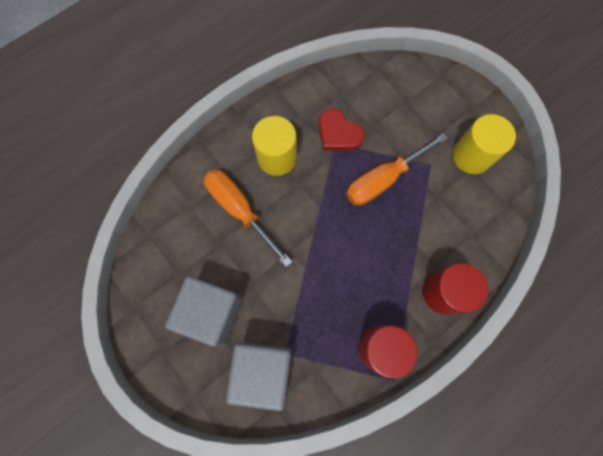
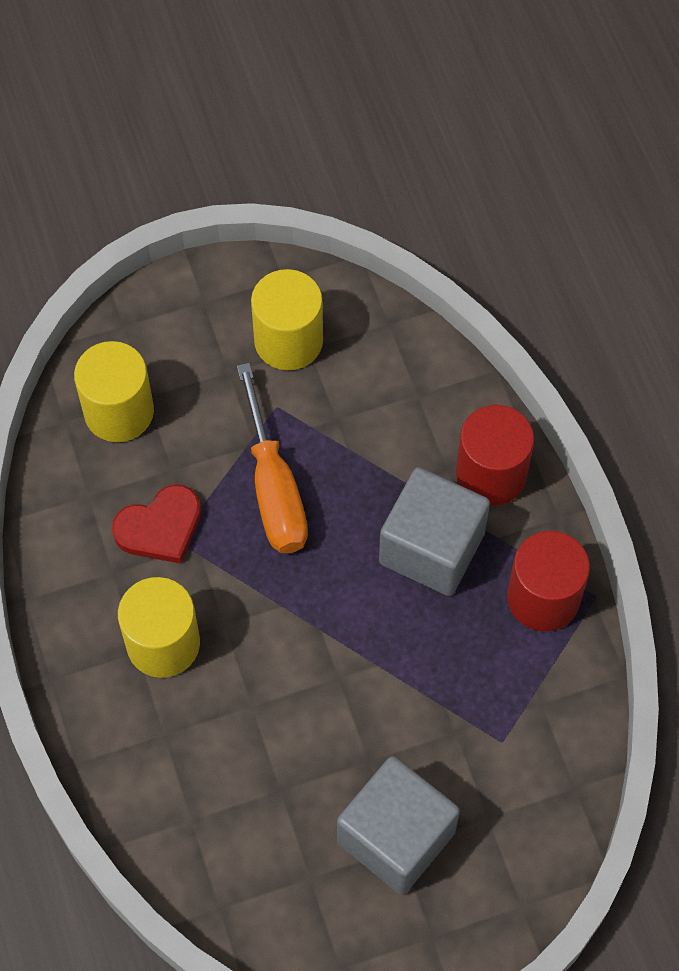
camera: 70 degrees left, 10 degrees down
(240, 210) = (236, 736): orange screwdriver -> none
(263, 371) = (517, 784): grey cube -> grey cube (432, 548)
(392, 91) = (119, 411): none -> yellow cylinder

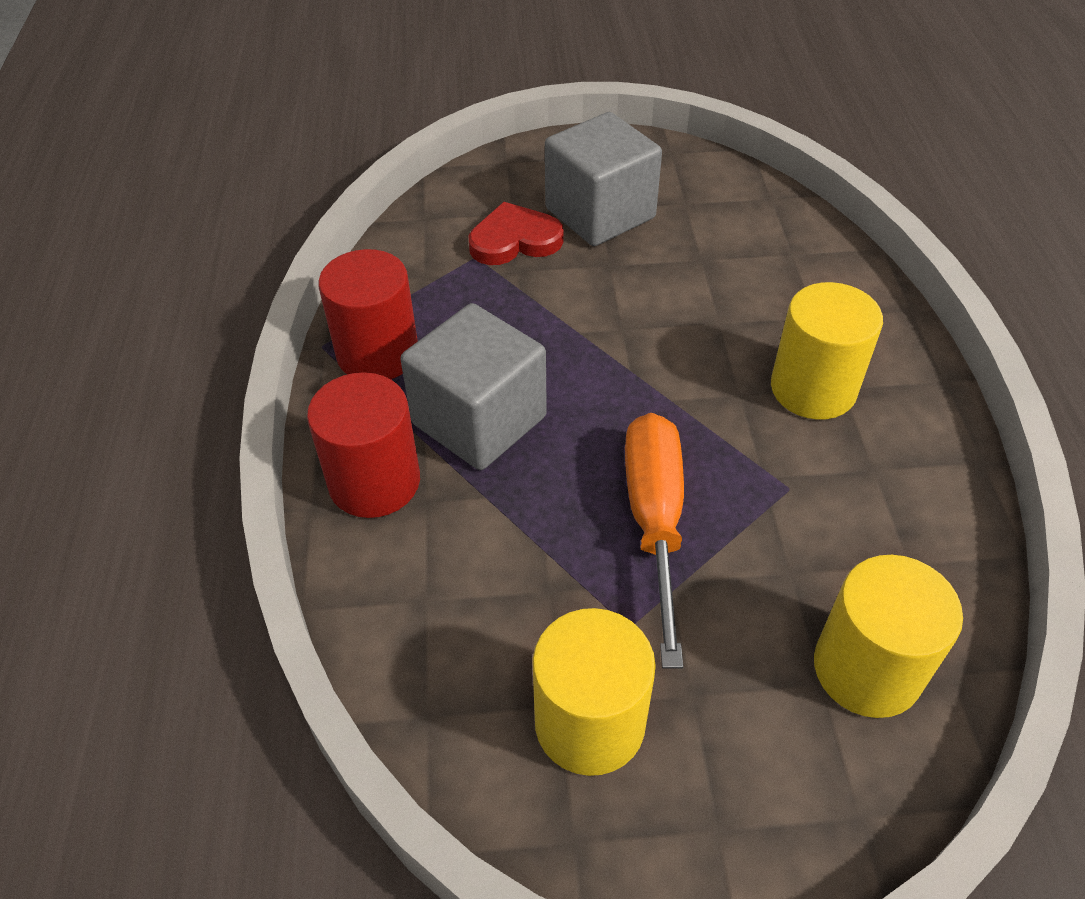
camera: 165 degrees left, 15 degrees down
(160, 527) = (810, 505): red heart -> red heart (514, 240)

